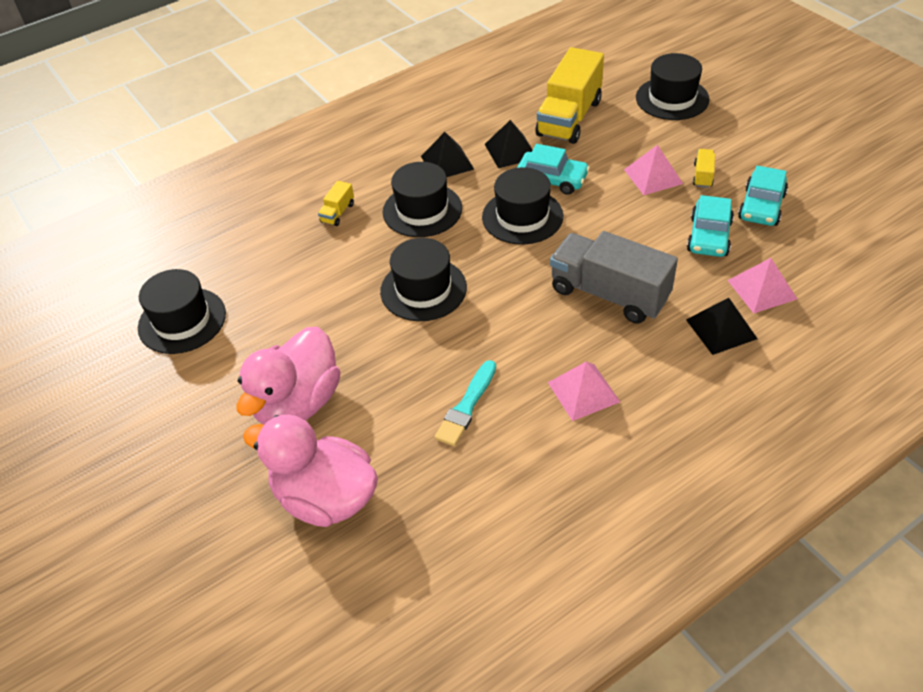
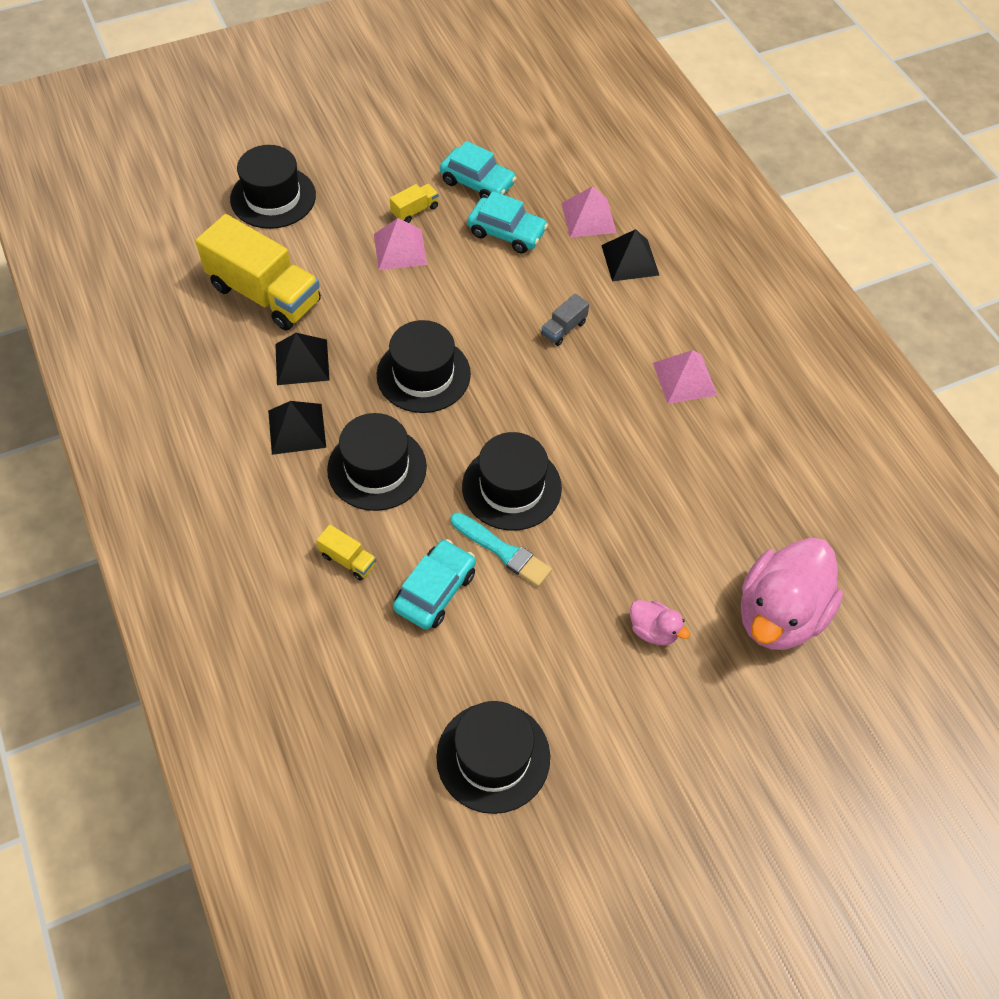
camera: 85 degrees left, 10 degrees up
(298, 403) = (653, 630): pink duck -> pink duck, size x0.45
(466, 406) = (685, 475): turquoise brush -> turquoise brush (502, 551)
(552, 179) = (370, 335): turquoise car -> turquoise car (435, 590)
(609, 294) = (564, 329): grey truck -> grey truck, size x0.43
(703, 175) = (415, 210): yellow truck -> yellow truck turned 120 degrees clockwise

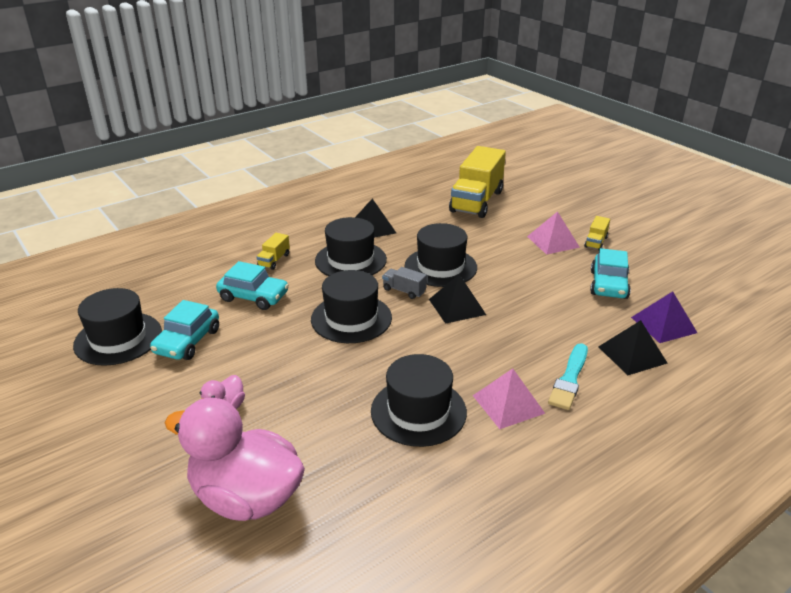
camera: 80 degrees right, 25 degrees down
(273, 197) = (561, 191): black hat -> black hat (418, 411)
(302, 362) = (428, 221): black pyramid -> black pyramid (457, 306)
(415, 210) = (596, 242): yellow truck -> yellow truck turned 75 degrees clockwise
(477, 183) = (650, 264): turquoise car -> turquoise car (187, 341)
(502, 551) = (292, 321): turquoise brush -> turquoise brush (569, 379)
(564, 329) = (524, 325): grey truck -> grey truck (404, 290)
(588, 217) = (663, 325): pink pyramid -> purple pyramid

